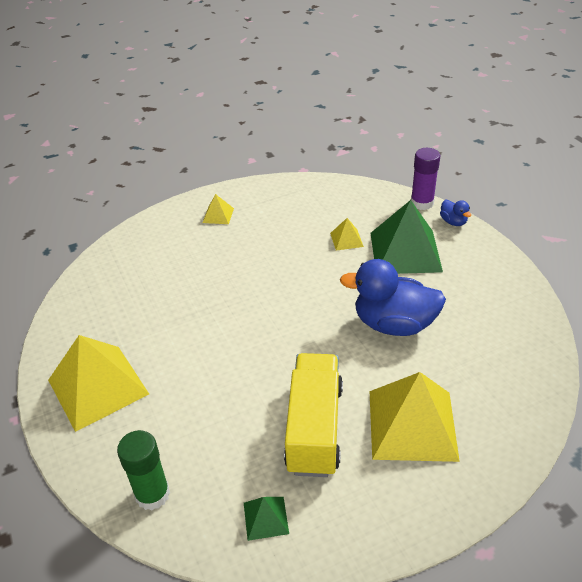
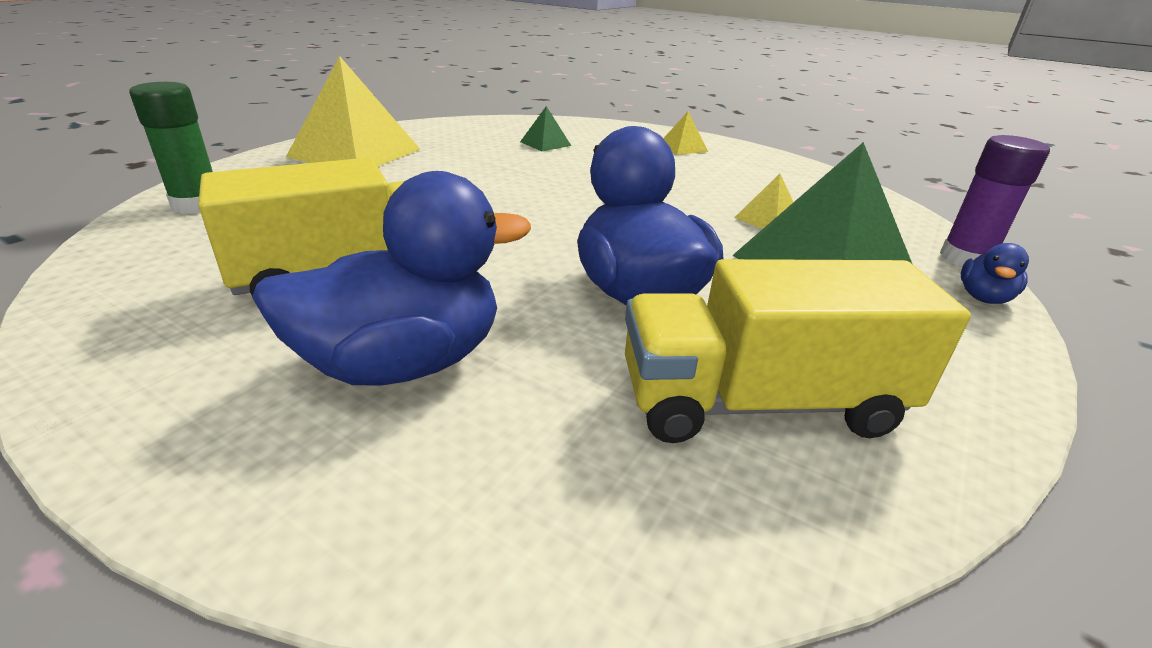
camera: 55 degrees right, 10 degrees down
(265, 518) = (156, 276): green pyramid -> green pyramid (545, 143)
(412, 424) = (404, 363): yellow pyramid -> blue duck
(487, 327) = (759, 402): none -> yellow truck

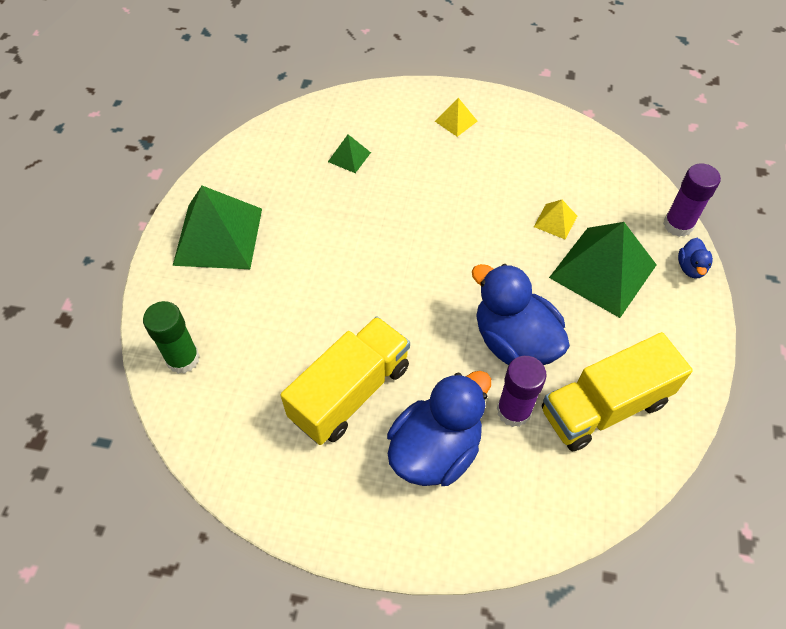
camera: 20 degrees left, 25 degrees up
(355, 153) = (218, 236): yellow pyramid -> green pyramid
(580, 359) = (513, 411): none -> purple glue stick

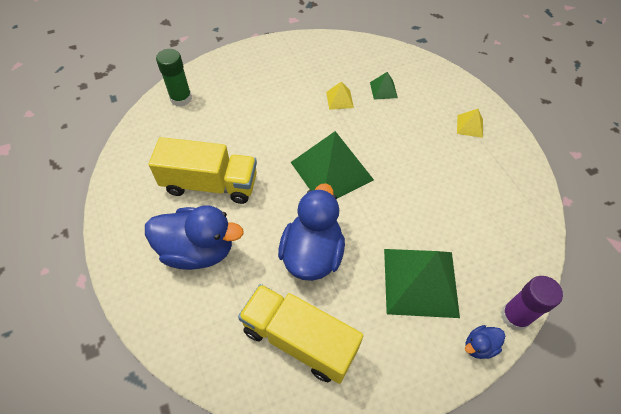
camera: 55 degrees right, 0 degrees up
(218, 236) = (271, 67): green pyramid -> green pyramid (331, 171)
(513, 411) = (256, 281): purple glue stick -> none
(555, 221) = (438, 228): yellow pyramid -> yellow pyramid (339, 99)

